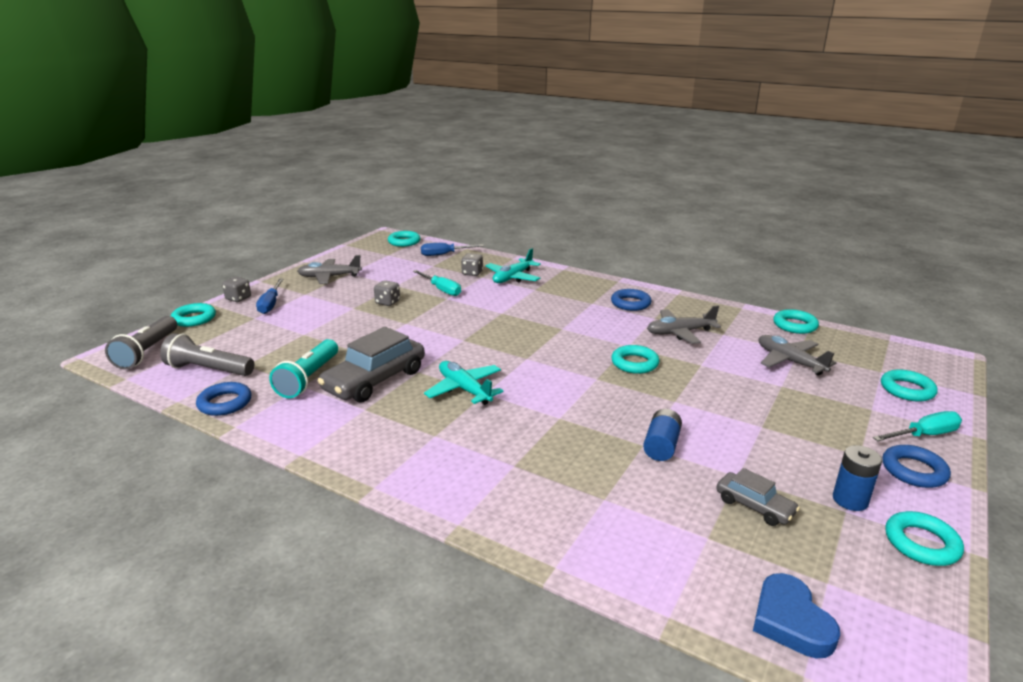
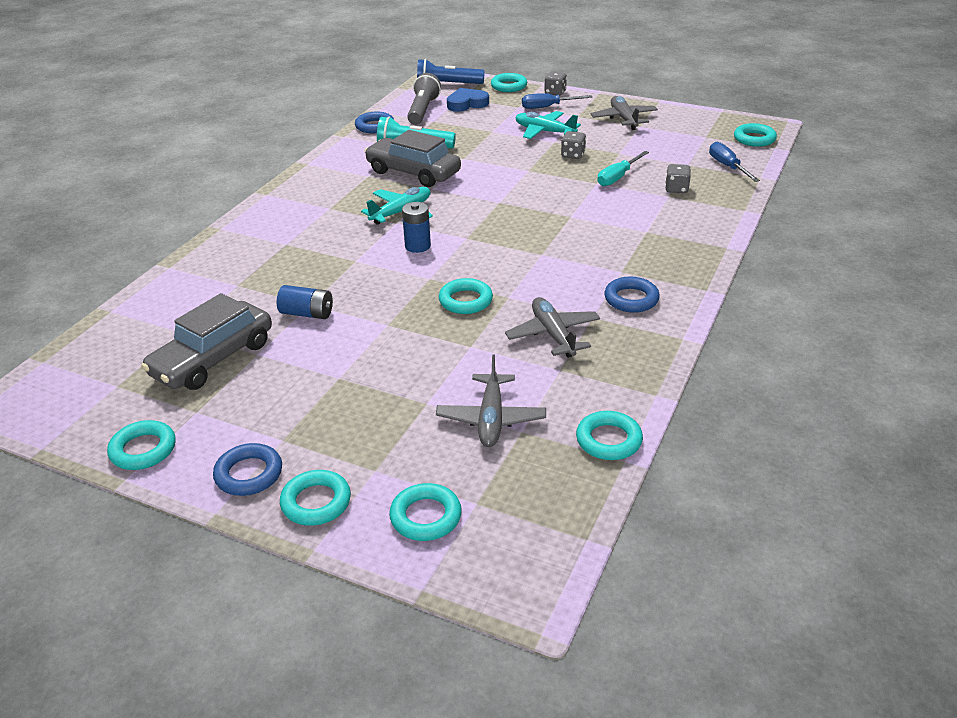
camera: 85 degrees right, 10 degrees up
(147, 352) = (447, 85): grey flashlight -> blue flashlight
(513, 277) = (676, 215): turquoise plane -> turquoise plane (544, 132)
(754, 506) = (213, 359): grey car -> grey car, size x1.88
(790, 361) = (491, 419): grey plane -> grey plane turned 135 degrees clockwise
(790, 621) = (87, 362): blue heart -> blue heart (467, 104)
(850, 500) = (210, 417): blue battery -> blue battery (417, 246)
(924, 435) = (316, 502): turquoise screwdriver -> turquoise ring

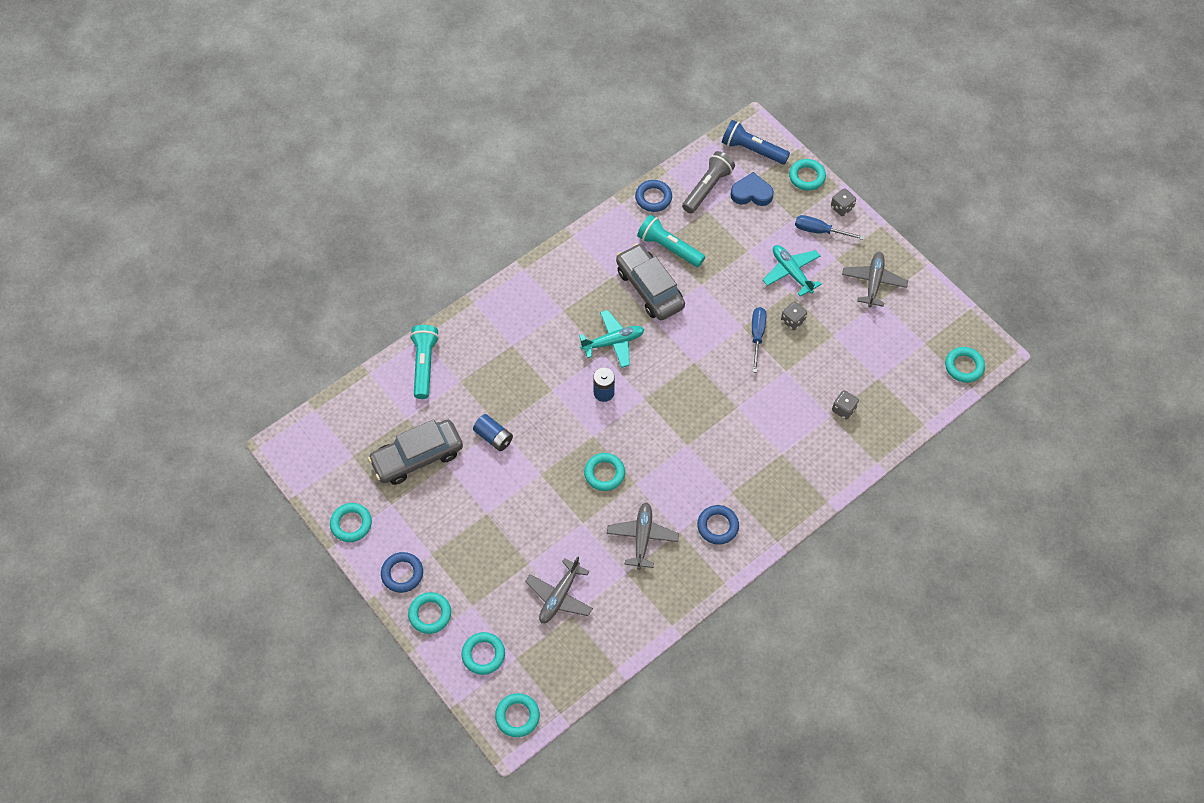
camera: 25 degrees right, 25 degrees up
(183, 285) = (424, 365): none -> turquoise flashlight
(608, 440) = (618, 648): turquoise ring -> turquoise ring (517, 716)
(618, 177) = (808, 371): turquoise screwdriver -> none
(727, 167) = (908, 397): blue screwdriver -> blue screwdriver (757, 336)

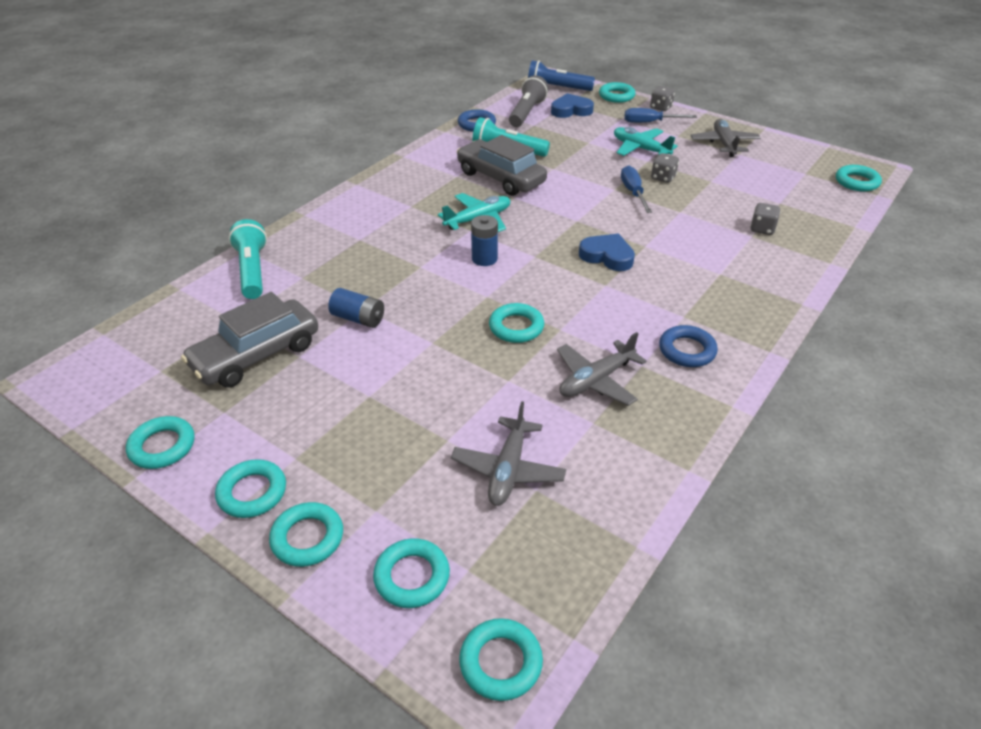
camera: 15 degrees left, 20 degrees down
(402, 574) = (252, 492): blue ring -> turquoise ring
(642, 537) = (596, 380): grey plane -> grey plane turned 120 degrees counterclockwise
(701, 412) = (607, 256): none -> blue heart

